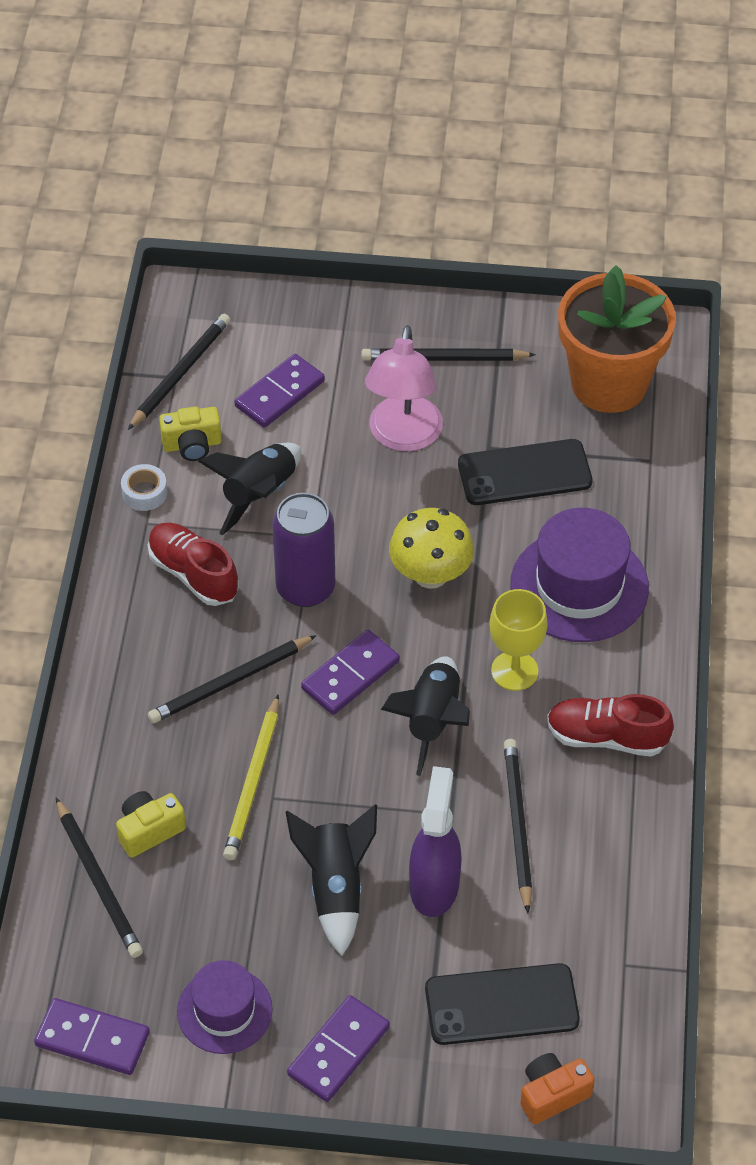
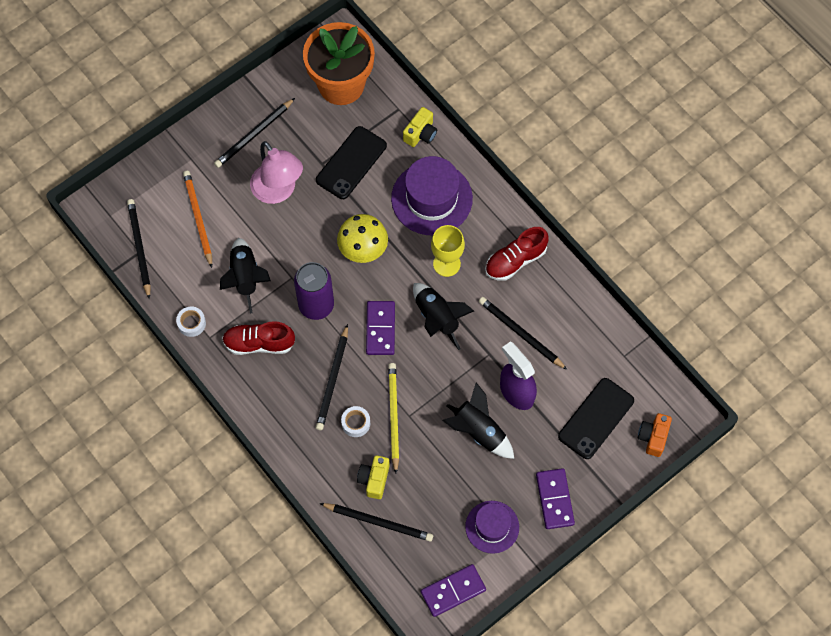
camera: 45 degrees left, 15 degrees up
(192, 445) = (186, 280): yellow camera -> yellow camera (420, 133)
(201, 751) = (356, 423): none -> white tape
(253, 782) = (393, 416): yellow pencil -> yellow pencil turned 150 degrees counterclockwise
(279, 394) = (198, 218): purple domino -> orange pencil

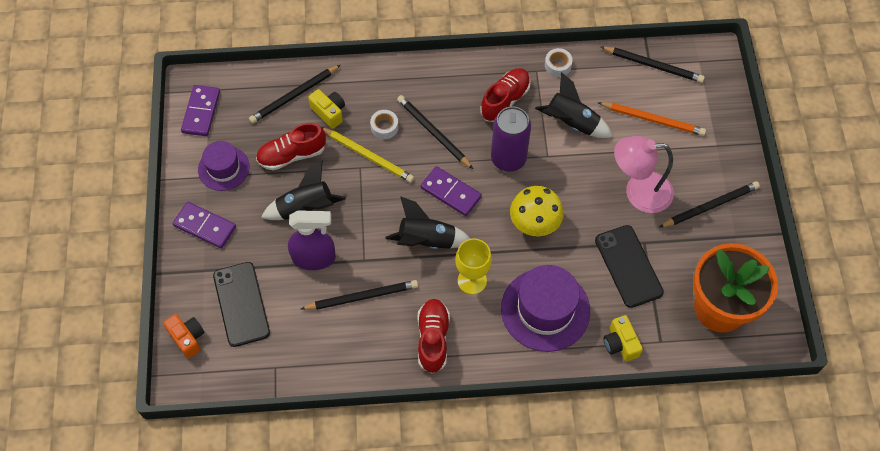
camera: 125 degrees right, 5 degrees down
(254, 135) = (710, 206): black pencil -> black pencil turned 75 degrees clockwise
(438, 479) = (292, 155): none -> red shoe

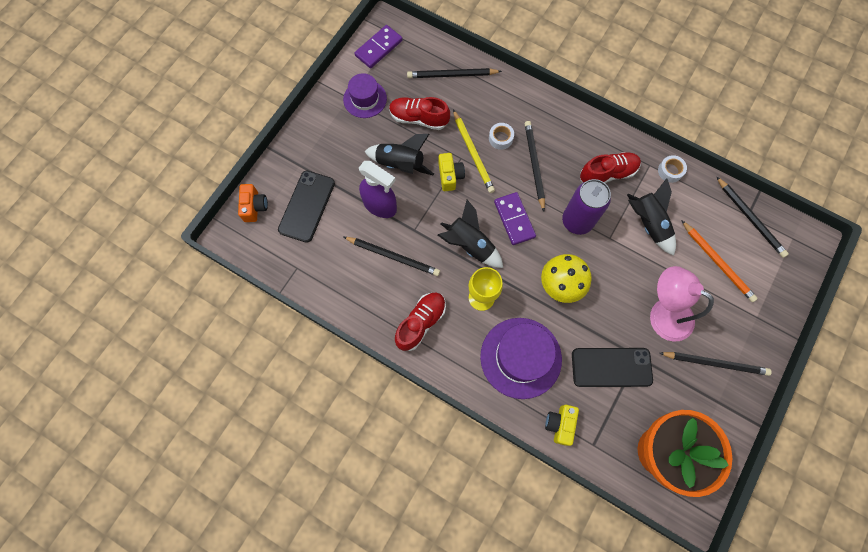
camera: 35 degrees right, 10 degrees up
(205, 226) = (322, 133): purple domino -> none
(329, 112) = (468, 103): yellow camera -> yellow camera (450, 176)
(628, 266) = (611, 367): black phone -> black phone turned 75 degrees clockwise

